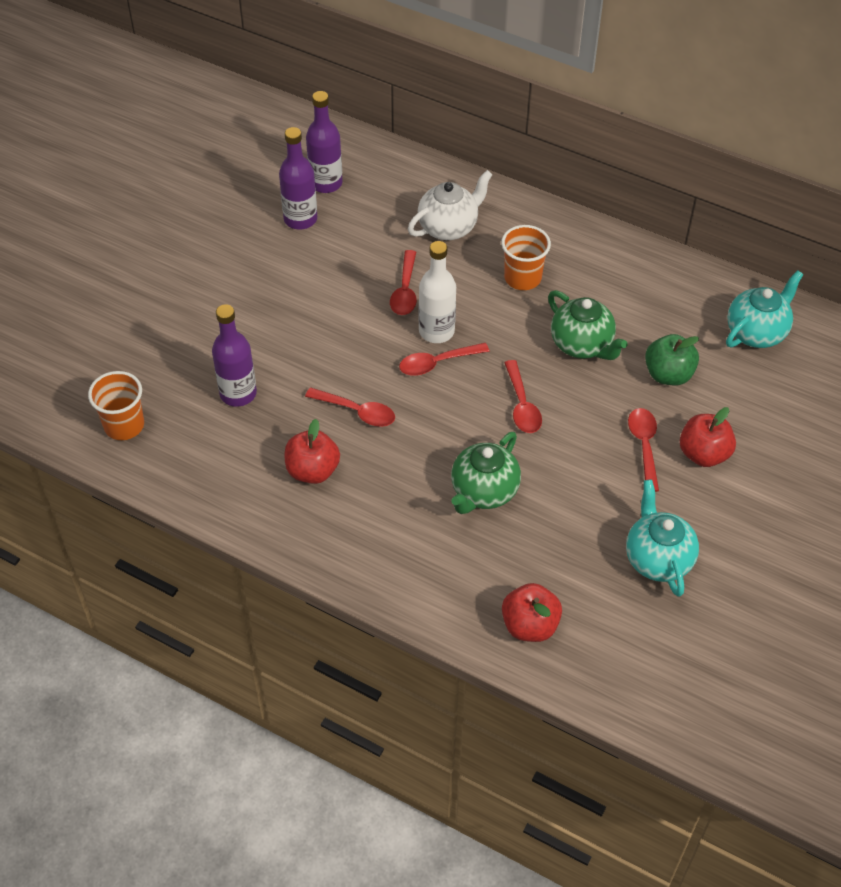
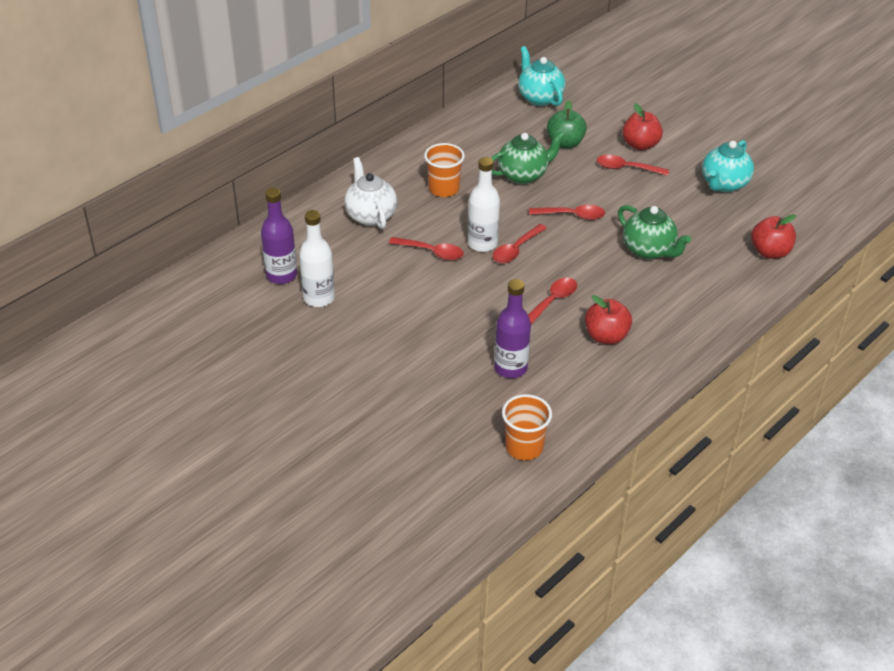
camera: 75 degrees left, 10 degrees down
(300, 219) = (319, 298): purple bottle -> white bottle
(437, 363) = (516, 249): red spoon -> red spoon turned 45 degrees clockwise
(657, 558) = (724, 184): turquoise teapot -> turquoise teapot turned 60 degrees counterclockwise

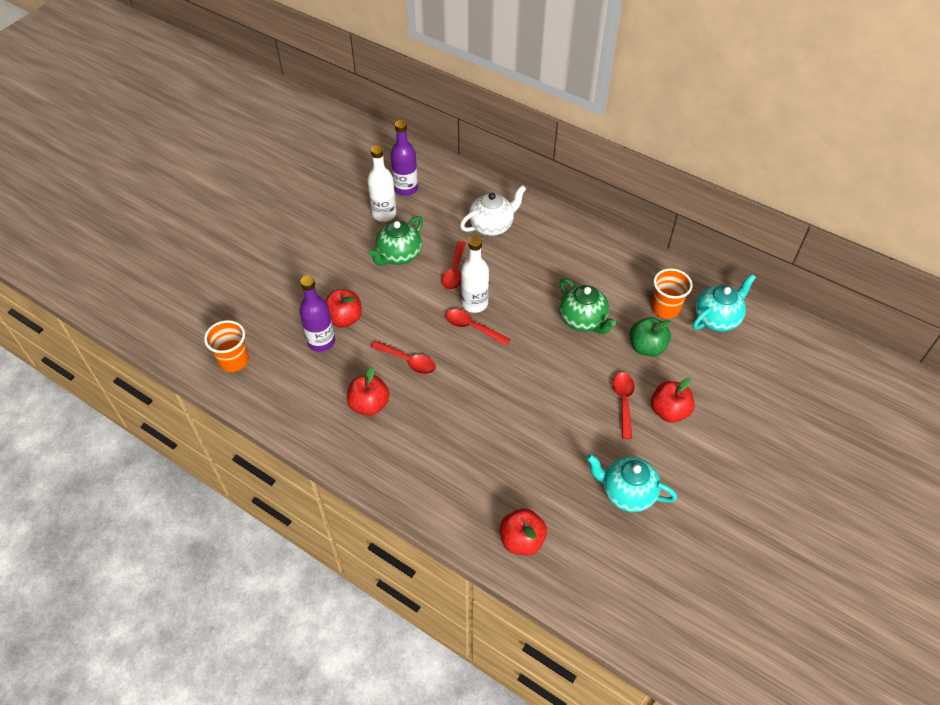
camera: 80 degrees right, 10 degrees up
(444, 189) = (543, 267): orange cup -> orange cup (665, 308)
(480, 346) = (344, 319): none -> red apple
(572, 215) = (533, 364): red spoon -> none
(649, 250) = (497, 430): green teapot -> green teapot (398, 256)

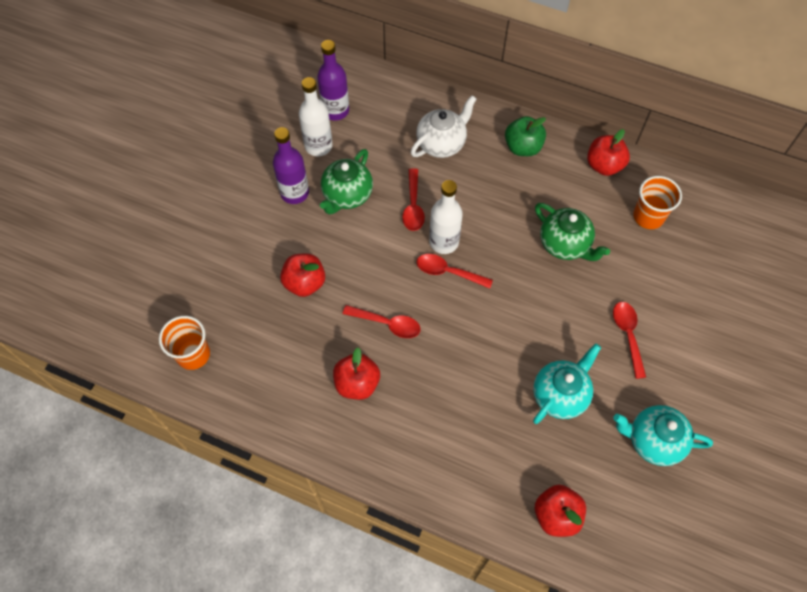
camera: 10 degrees left, 10 degrees up
(321, 341) = (286, 315): purple bottle -> purple bottle (294, 193)
(647, 347) = (638, 266): green apple -> green apple (523, 147)
(669, 411) = (677, 338): red apple -> red apple (604, 165)
(717, 319) = (704, 221): turquoise teapot -> turquoise teapot (560, 395)

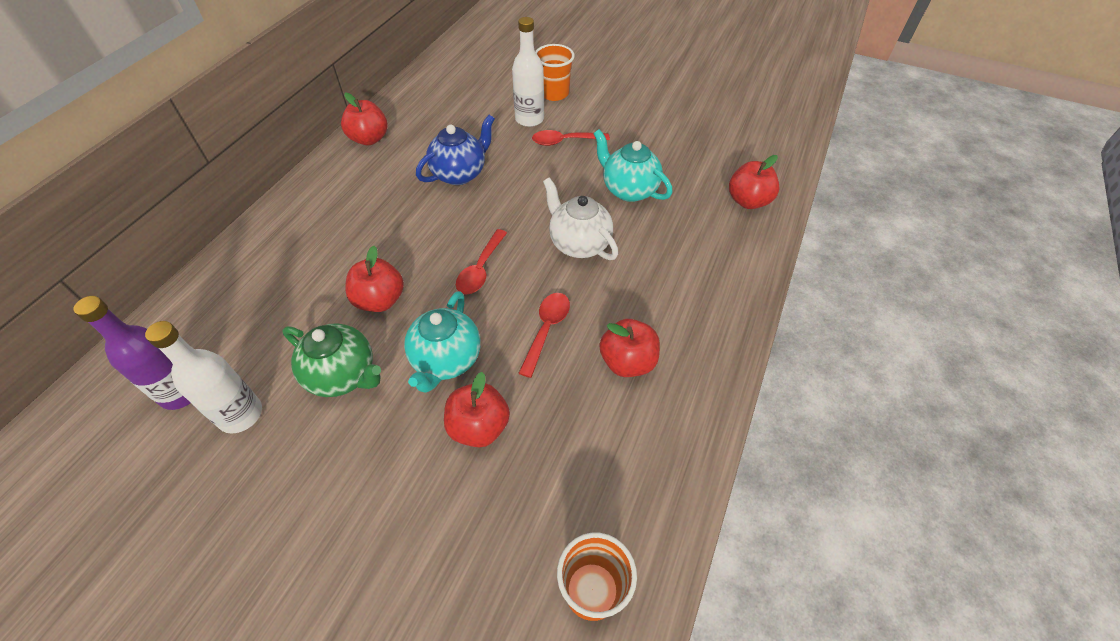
camera: 90 degrees left, 10 degrees down
(294, 193) = (319, 446): purple bottle -> none
(413, 206) = (380, 300): red spoon -> red apple
(442, 144) = (291, 268): white teapot -> white teapot (578, 243)
(444, 242) = (439, 272): white bottle -> white bottle (529, 119)
(523, 147) = (324, 196): green apple -> none
(565, 245) = (460, 173): green teapot -> blue teapot
(648, 216) = (438, 117): orange cup -> orange cup (554, 93)
(653, 441) = (667, 137): turquoise teapot -> turquoise teapot (446, 360)

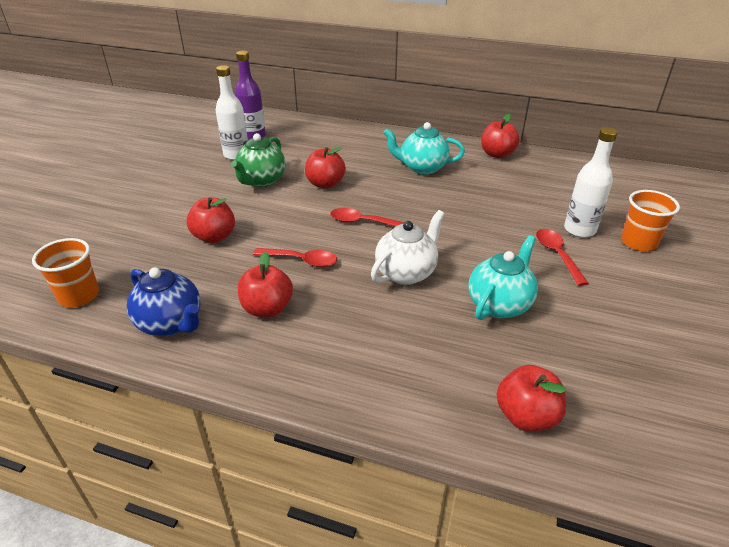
camera: 85 degrees right, 15 degrees down
(446, 360) = (272, 217): turquoise teapot -> turquoise teapot (422, 168)
(460, 173) = (475, 200): blue teapot -> blue teapot (171, 323)

